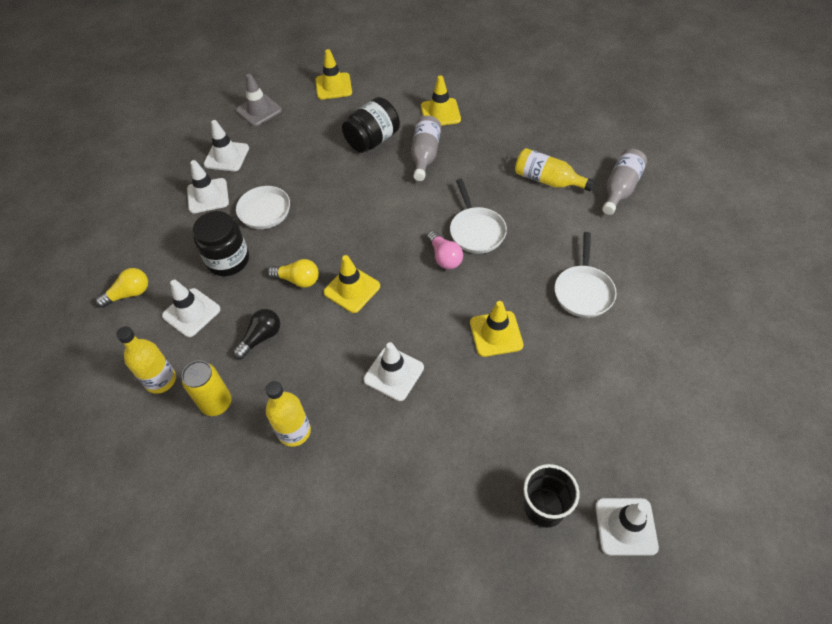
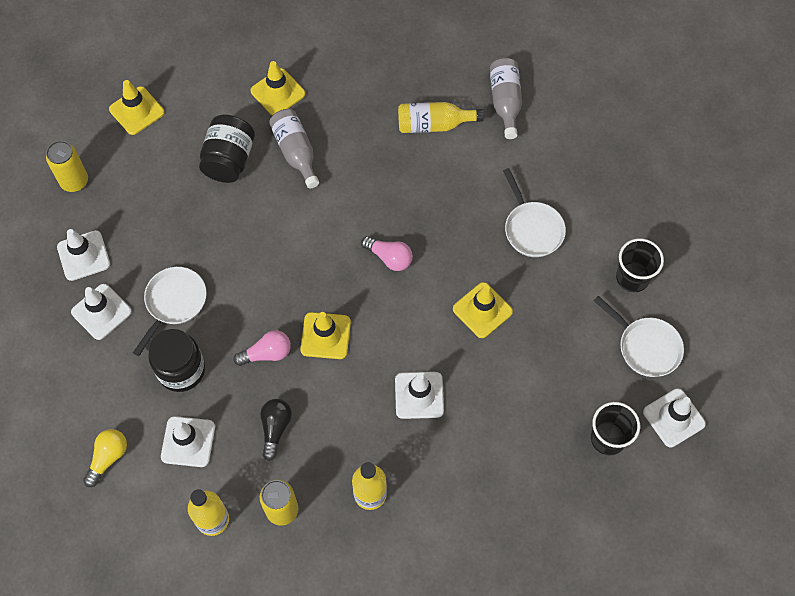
camera: 35 degrees left, 10 degrees up
(259, 110) = (74, 181): grey traffic cone -> yellow can
(298, 280) = (267, 353): yellow light bulb -> pink light bulb
(476, 230) = (401, 214): white pan -> white pan (646, 346)
(657, 375) = (632, 277): none -> black cup

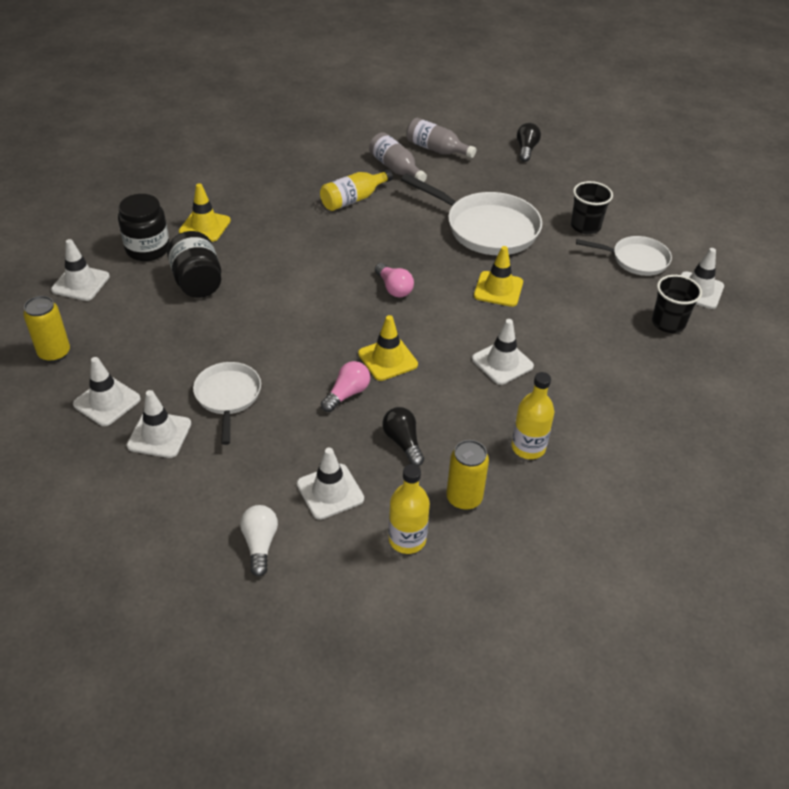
camera: 35 degrees left, 20 degrees down
(108, 458) = (260, 544): yellow light bulb -> white light bulb
(136, 111) = (80, 283): yellow traffic cone -> white traffic cone
(181, 370) = (277, 441): black jar -> black jar (148, 249)
(296, 152) = (253, 255): grey bottle -> grey bottle (436, 149)
(389, 258) = (394, 288): pink light bulb -> pink light bulb turned 60 degrees clockwise
(532, 228) = (486, 228): white pan -> white pan, size x1.69
(661, 140) = (526, 149): none -> black light bulb

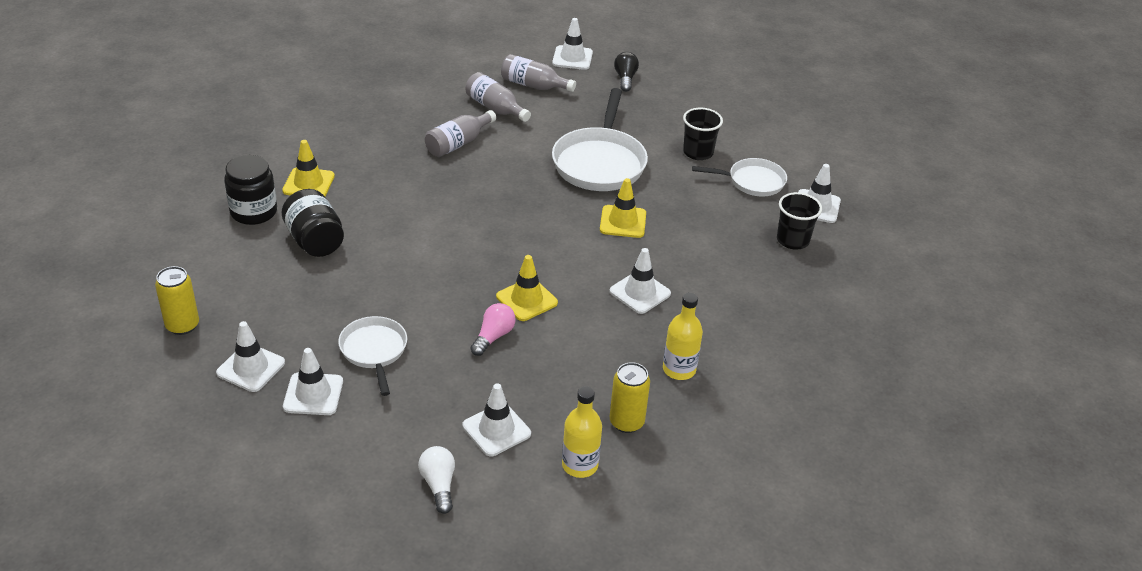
camera: 10 degrees left, 5 degrees down
(80, 283) = (191, 253): white traffic cone -> white traffic cone (572, 58)
(353, 199) = (458, 143): yellow bottle -> grey bottle
(394, 288) = (518, 230): pink light bulb -> none
(403, 442) = (558, 377): black light bulb -> none
(486, 228) = (600, 162): white pan -> white pan turned 75 degrees clockwise

